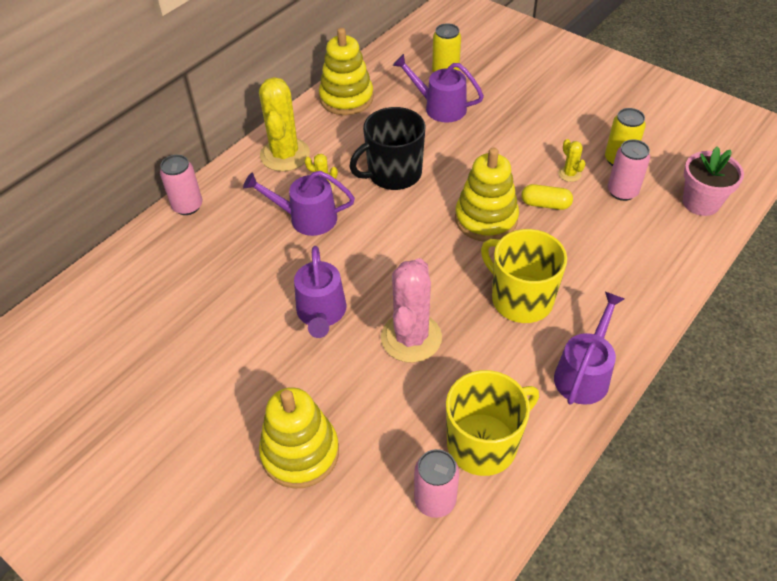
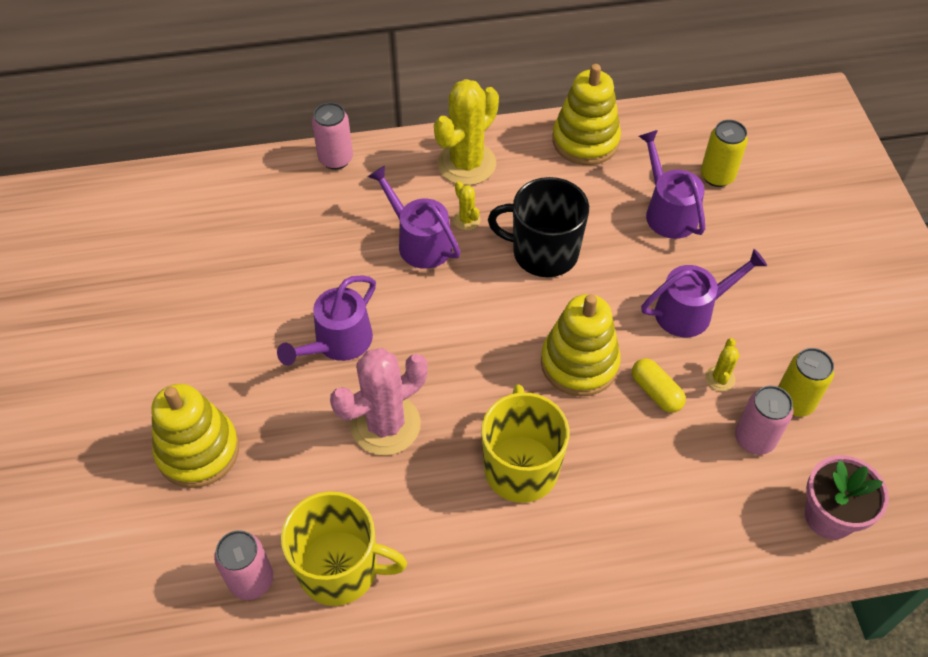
camera: 40 degrees right, 5 degrees up
(584, 374) = (496, 585): purple watering can -> purple watering can (690, 311)

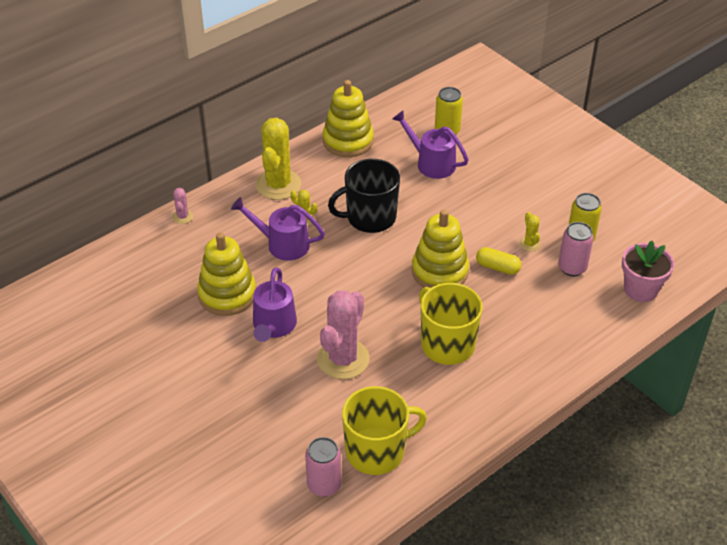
camera: 30 degrees left, 10 degrees down
(198, 451) = (227, 430): yellow stacking toy -> yellow stacking toy (227, 294)
(336, 159) = (182, 216): pink can -> pink cactus
(690, 311) = (486, 214): purple watering can -> none

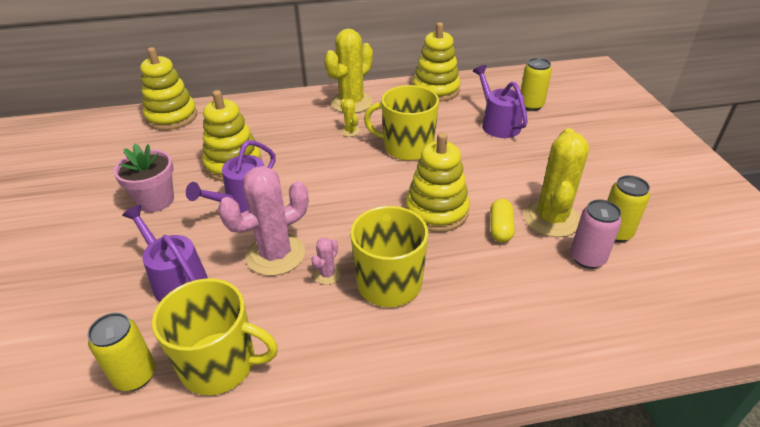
camera: 30 degrees right, 5 degrees down
(107, 266) = (172, 117): none -> yellow stacking toy
(182, 216) = (259, 102): pink cactus -> pink cactus (327, 274)
(282, 244) = (314, 143): purple watering can -> purple watering can (176, 280)
(324, 485) = (135, 375): pink can -> yellow can
(370, 218) = (407, 147): black mug -> yellow mug
(497, 267) = (500, 228): yellow capsule -> yellow capsule turned 45 degrees clockwise
(529, 244) = (551, 218): yellow cactus -> yellow cactus, size x2.27
(640, 289) = (665, 313): pink flower pot -> pink flower pot (156, 200)

